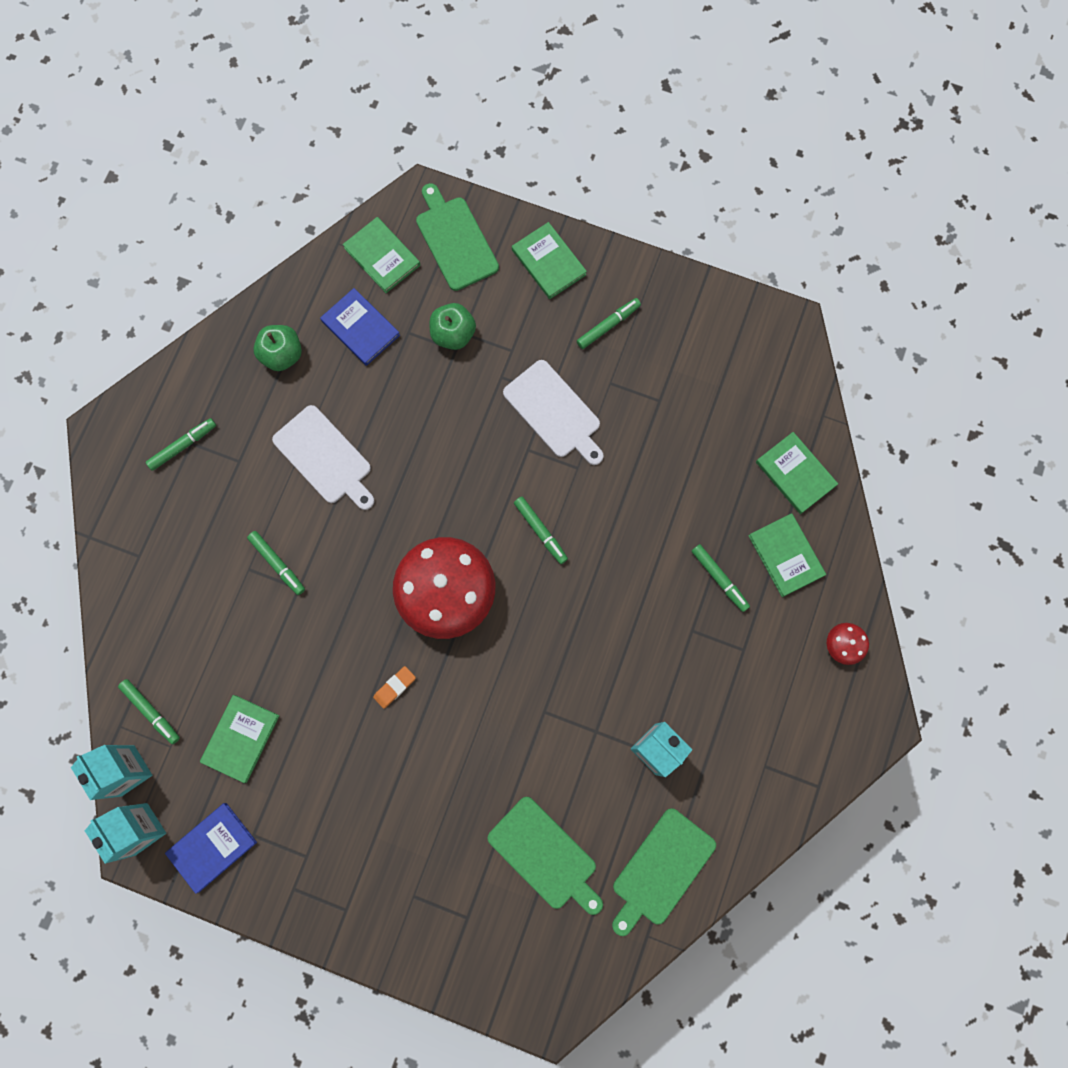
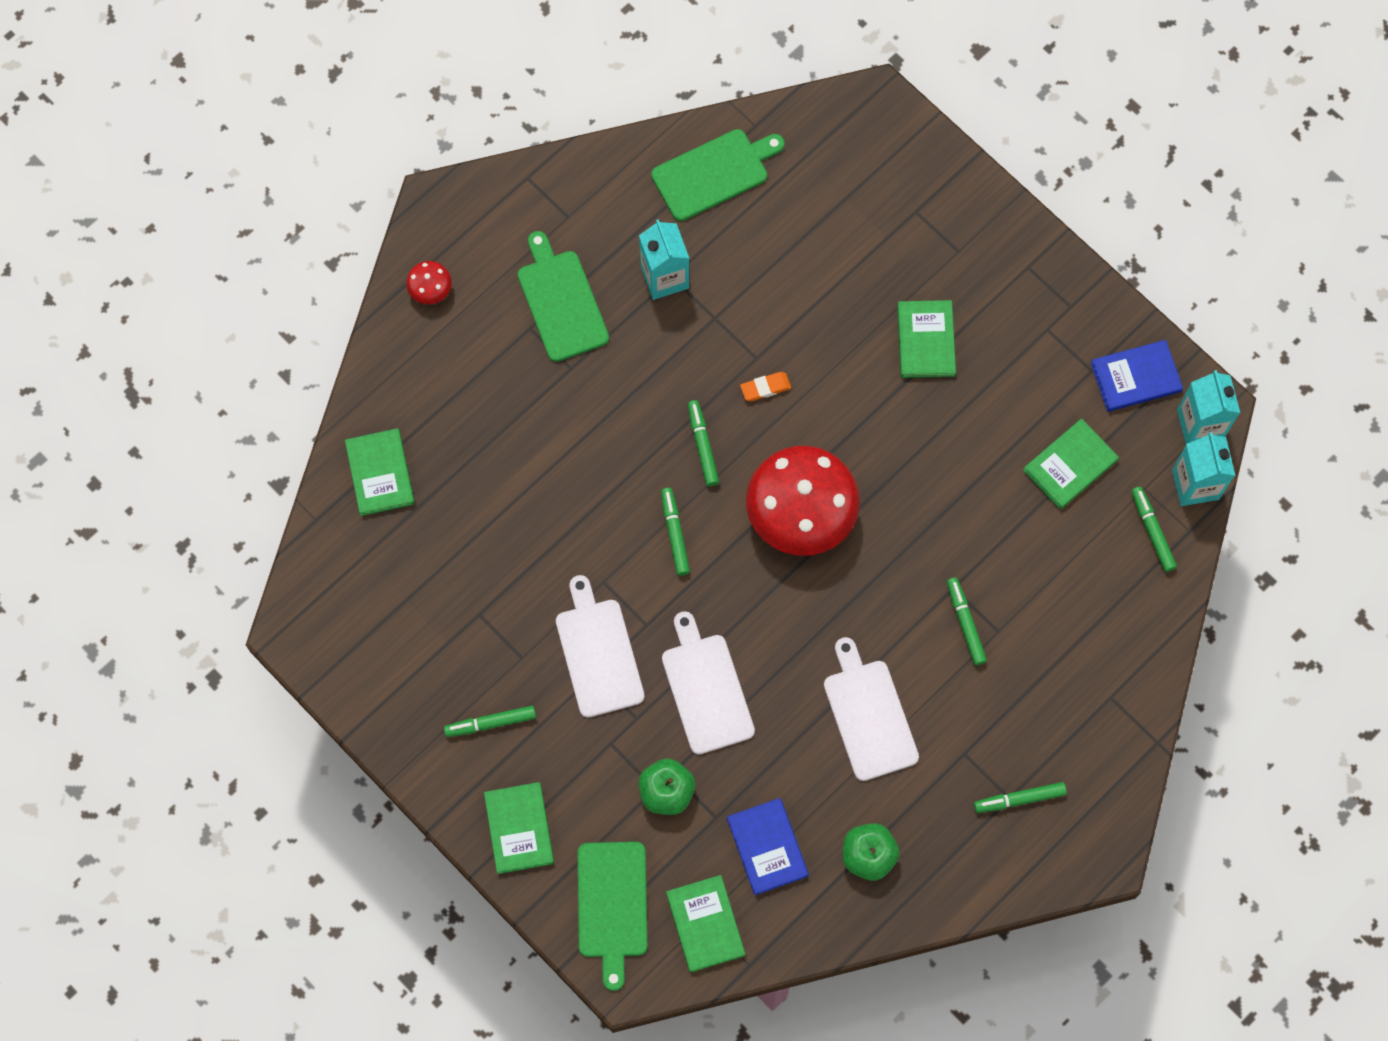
camera: 155 degrees left, 5 degrees down
(395, 687) = (895, 446): orange eraser -> orange eraser (765, 388)
(459, 422) = (706, 689): none -> white cutting board
(545, 855) = (817, 232): green cutting board -> green cutting board (561, 301)
(719, 579) = (516, 405): green marker -> green marker (702, 445)
(786, 555) = (437, 397): green book -> green book (925, 340)

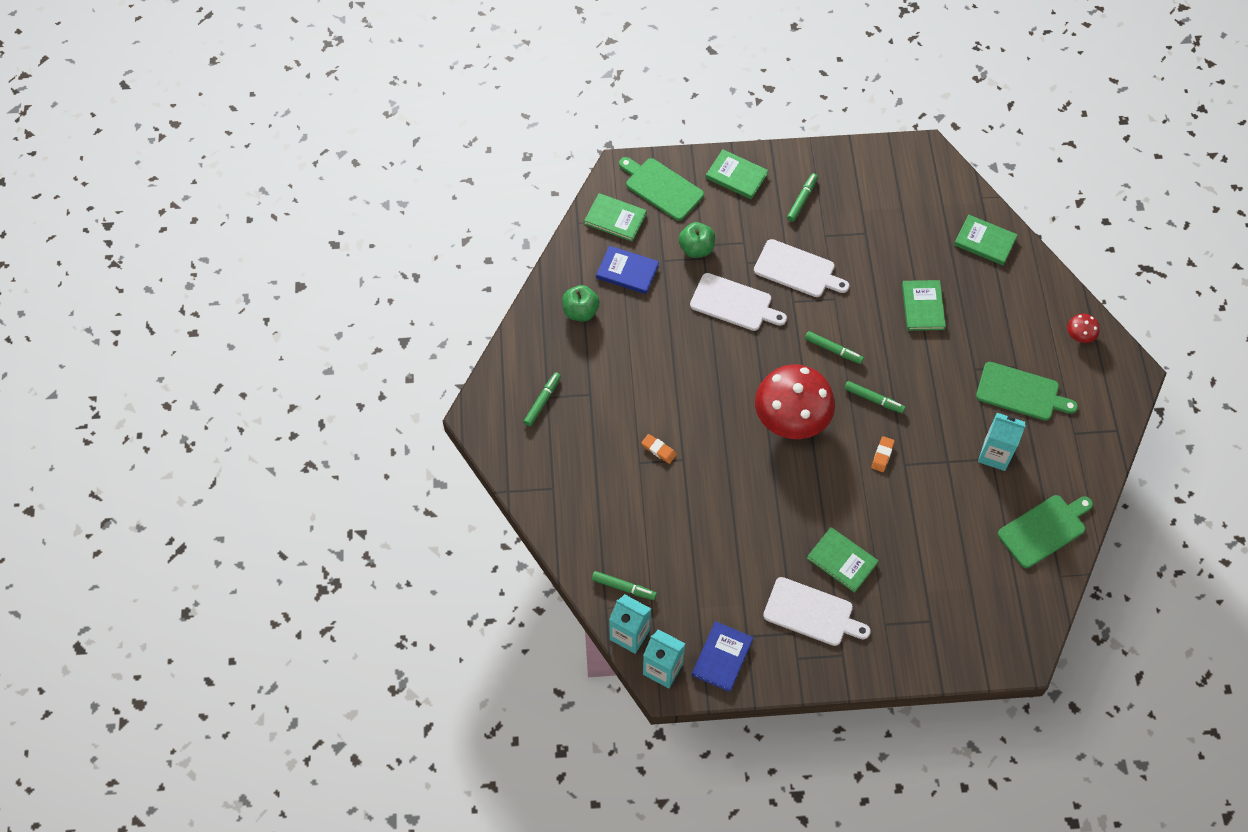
camera: 130 degrees right, 10 degrees down
(714, 173) = (1044, 529): green cutting board -> green cutting board turned 135 degrees counterclockwise
(868, 715) = (651, 366): white cutting board -> white cutting board (812, 613)
(965, 623) = (658, 450): green marker -> orange eraser
(1070, 465) = (700, 576): green book -> green book (922, 307)

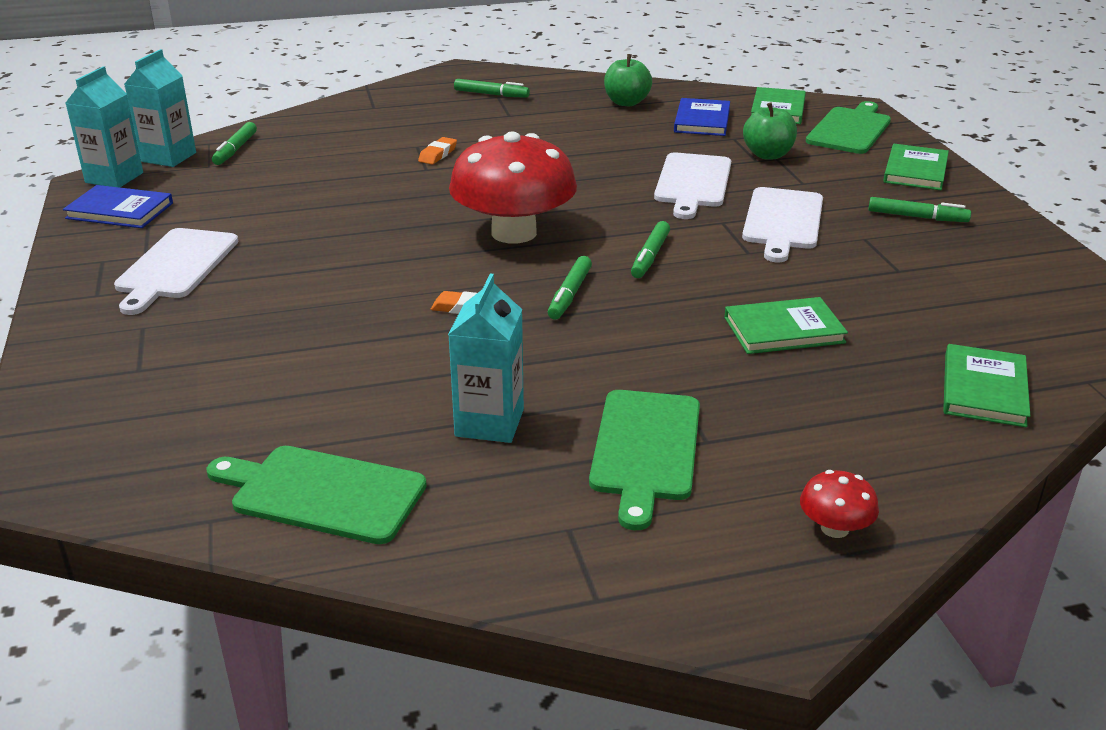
camera: 80 degrees right, 30 degrees down
(842, 560) = (264, 285): green book -> none
(1044, 529) = (322, 493): green cutting board -> green cutting board turned 150 degrees clockwise

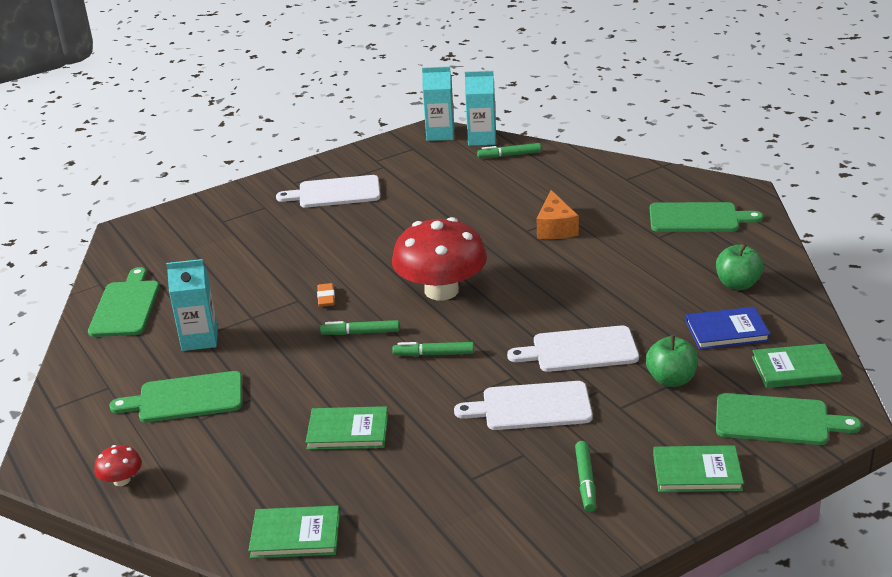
camera: 75 degrees right, 0 degrees up
(120, 211) = (396, 152): blue book -> none
(438, 154) = (555, 228): orange eraser -> orange cheese
(491, 94) = (698, 218): green marker -> green cutting board
(783, 330) = (348, 431): green book -> green book turned 60 degrees counterclockwise

